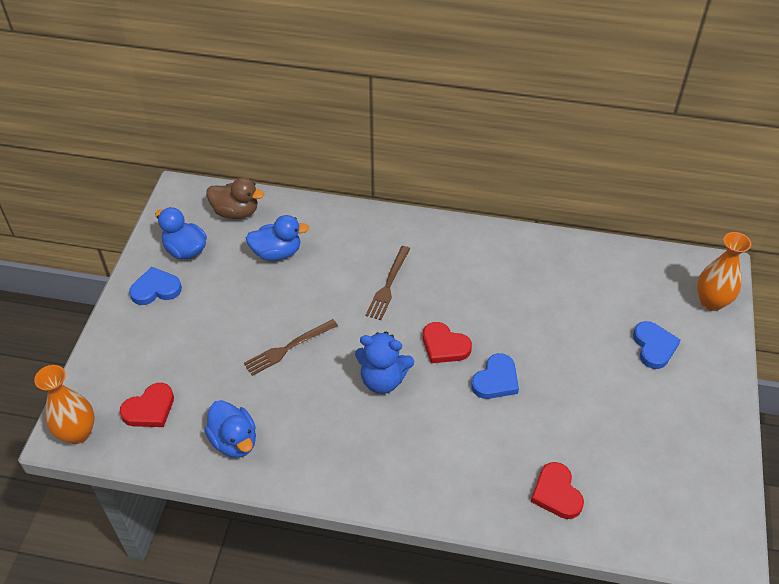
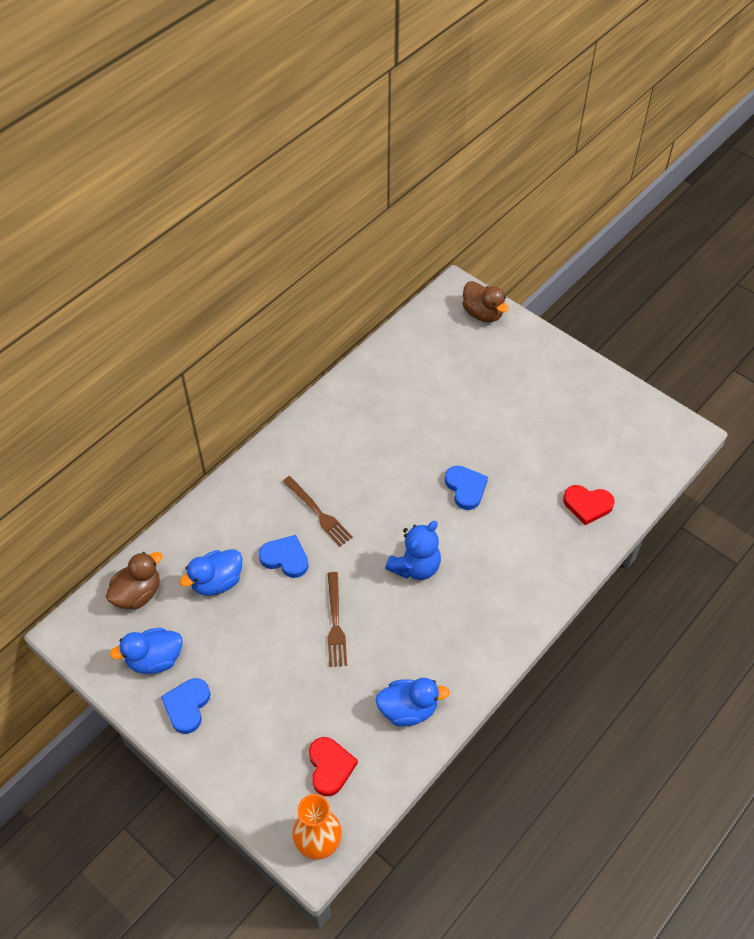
camera: 60 degrees left, 5 degrees up
(277, 253) = (217, 582): blue duck -> blue duck turned 150 degrees counterclockwise
(444, 346) = (410, 505): red heart -> none
(654, 347) = (499, 372): blue heart -> blue heart (285, 558)
(711, 302) = (482, 313): orange vase -> brown duck

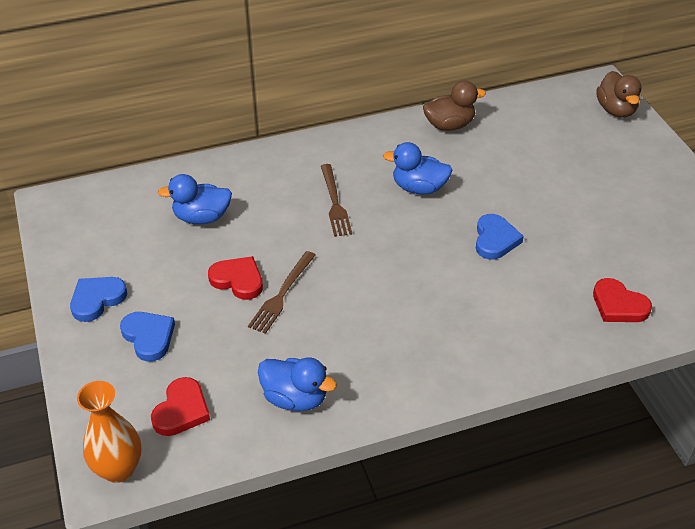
camera: 30 degrees right, 10 degrees down
(138, 593) = (128, 198): brown duck -> brown duck (449, 125)
(155, 659) = (101, 252): blue duck -> blue duck (419, 188)
(285, 558) = (276, 225): blue heart -> blue heart (149, 337)
(291, 627) = (238, 280): none -> red heart
(415, 566) = (395, 282): blue teddy bear -> none

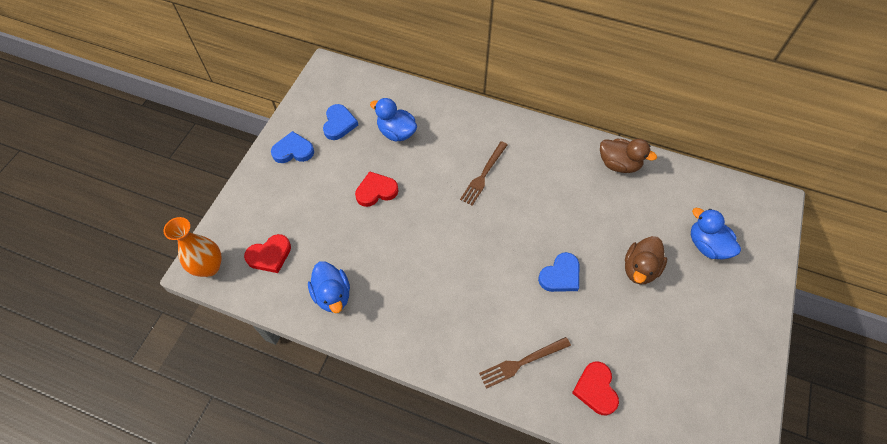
camera: 40 degrees right, 15 degrees up
(149, 337) = (296, 195): blue heart -> blue heart (339, 124)
(238, 280) = (376, 191): red heart -> red heart turned 90 degrees counterclockwise
(282, 294) = (391, 219): brown fork -> brown fork (522, 362)
(419, 188) = (548, 200): blue duck -> blue duck (706, 245)
(616, 110) = (763, 232): brown duck -> brown duck (640, 269)

